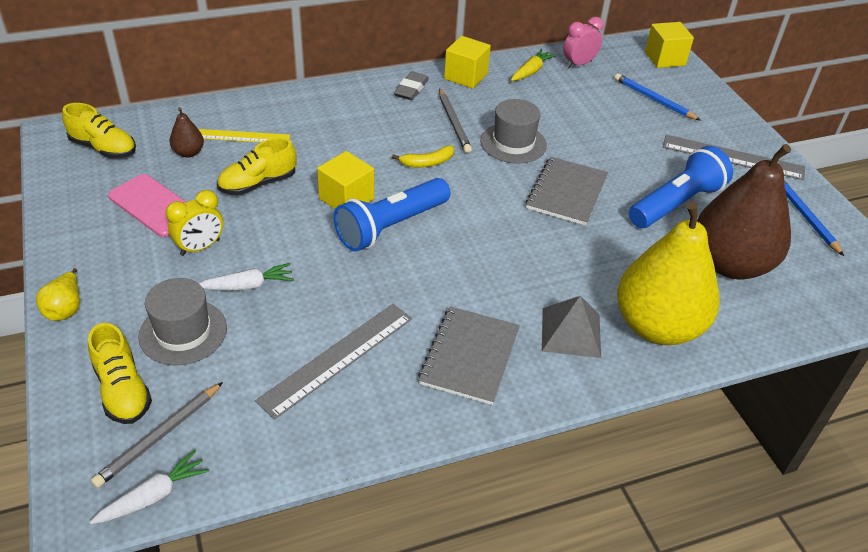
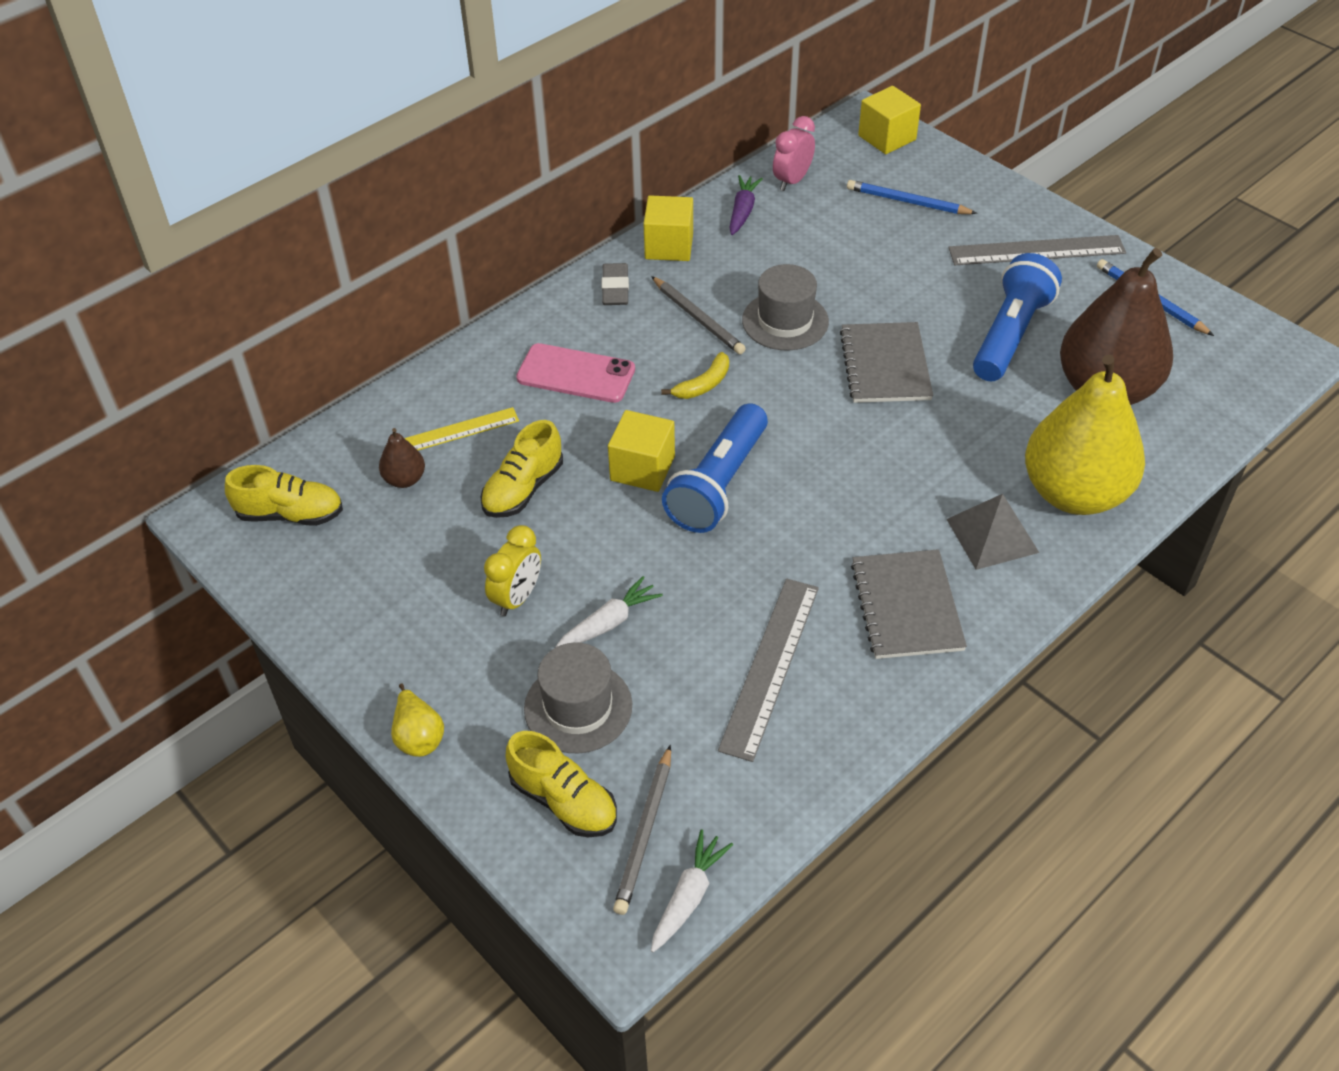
camera: 20 degrees left, 5 degrees up
(153, 206) = (418, 567): pink phone -> pink phone (576, 374)
(531, 71) = (743, 211): yellow carrot -> purple carrot

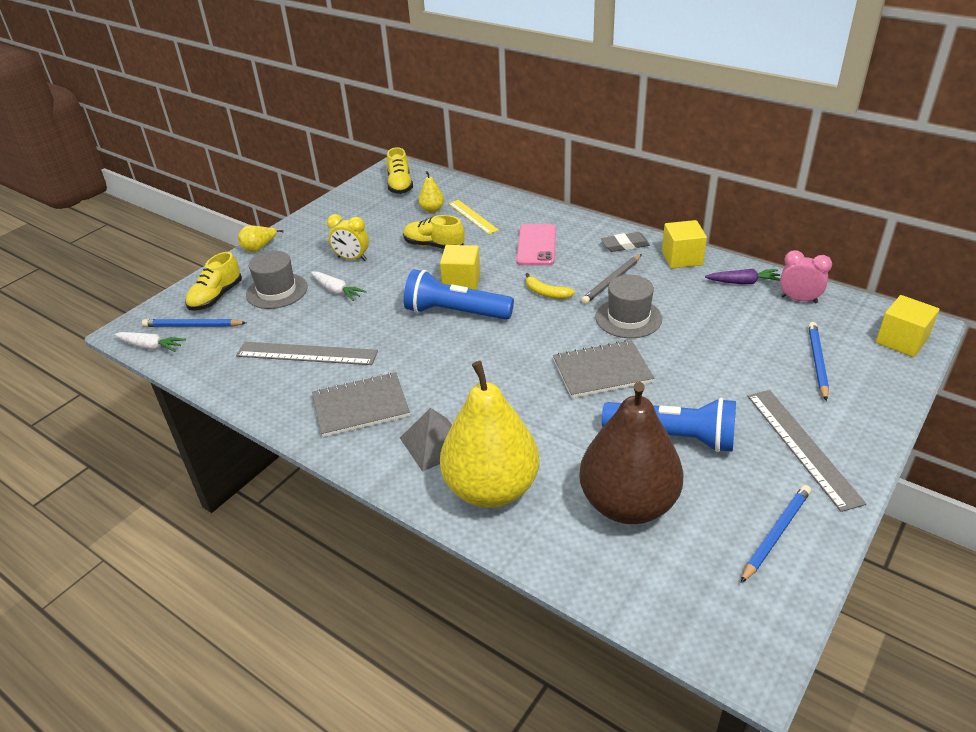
camera: 80 degrees right, 10 degrees down
(404, 479) = (432, 209): brown pear -> yellow pear
(645, 832) = (193, 326): grey pencil -> blue pencil

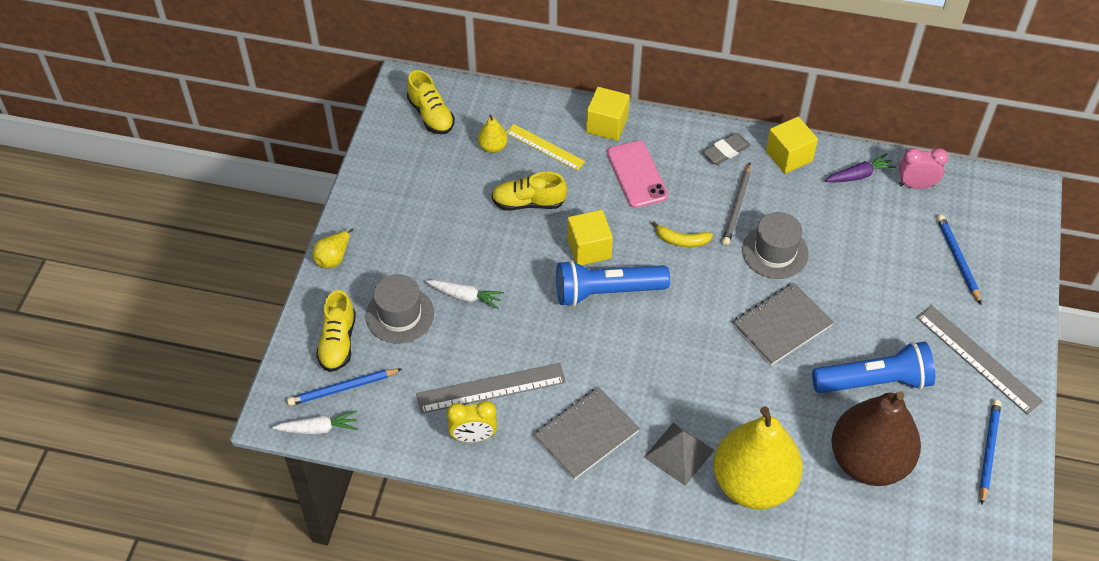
camera: 25 degrees left, 15 degrees up
(352, 258) = (451, 246): yellow clock -> yellow clock (473, 437)
(901, 341) = (1017, 214): yellow cube -> yellow cube (607, 125)

